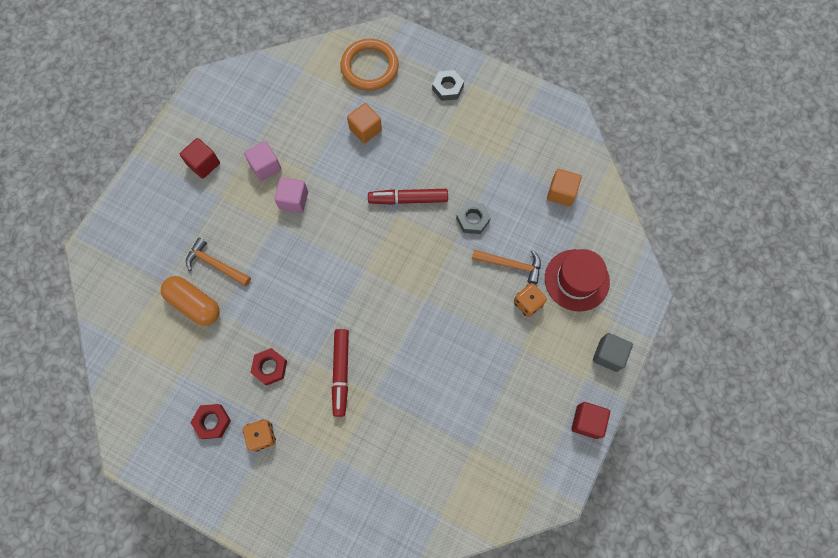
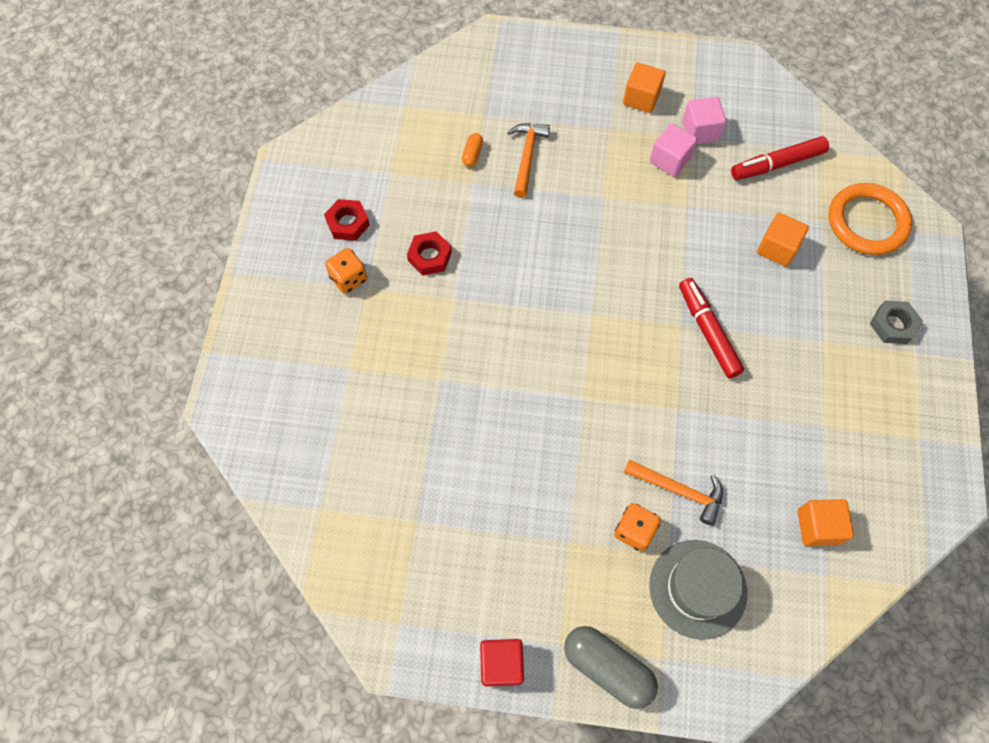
camera: 70 degrees right, 5 degrees down
(194, 304) = (472, 154): orange capsule -> orange capsule, size x0.47
(203, 164) = (641, 98): red cube -> orange cube
(293, 200) = (642, 205): pink cube -> pink cube (700, 131)
(341, 373) = (452, 334): red marker -> red marker (777, 164)
(472, 219) = (719, 420): grey nut -> none
(510, 265) = (678, 490): orange hammer -> orange hammer turned 60 degrees counterclockwise
(576, 280) = (697, 588): red hat -> grey hat
(608, 355) = (607, 668): grey cube -> grey capsule

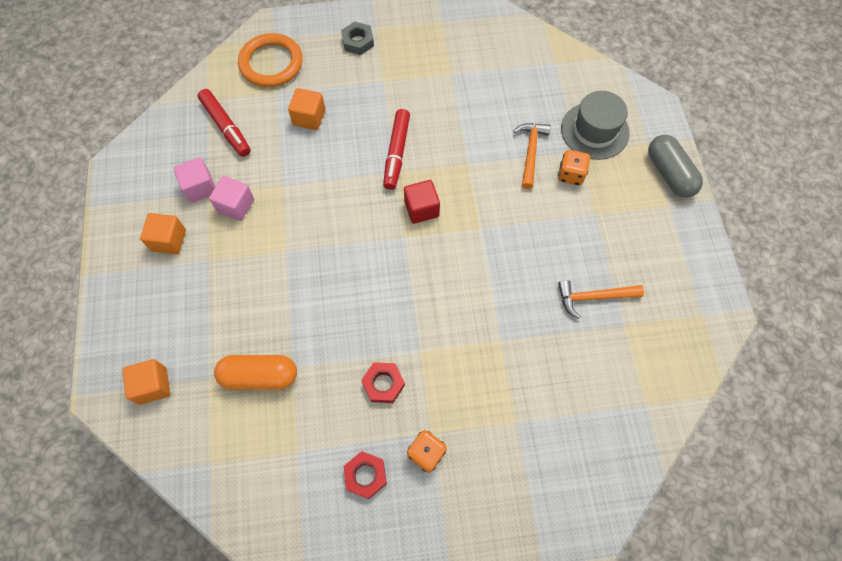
camera: 105 degrees left, 0 degrees up
(472, 154) = (259, 376): orange capsule -> orange capsule, size x2.12
(501, 664) = (698, 238): red cube -> red cube (421, 209)
(527, 157) = (254, 325): orange hammer -> orange hammer (594, 297)
(607, 668) = (669, 173): grey capsule -> grey capsule turned 45 degrees counterclockwise
(708, 331) = (396, 153): red marker -> red marker turned 45 degrees counterclockwise
(818, 527) = (524, 70): orange cube -> orange cube (153, 385)

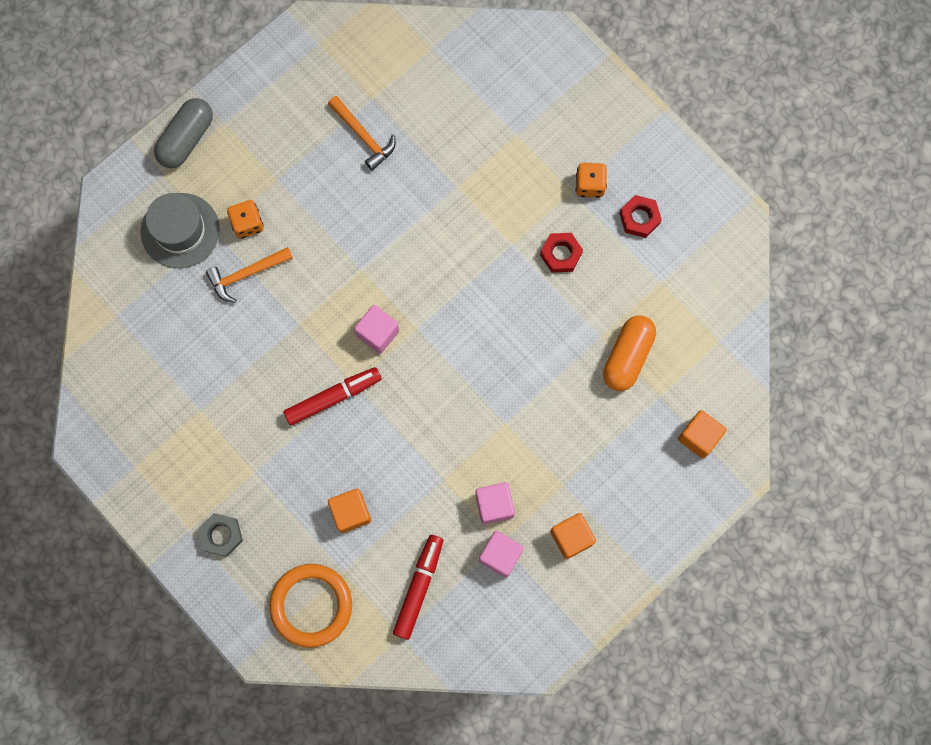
camera: 125 degrees left, 10 degrees up
(259, 376) = (627, 357): orange capsule -> orange capsule turned 60 degrees clockwise
(421, 209) = (378, 333): red cube -> pink cube

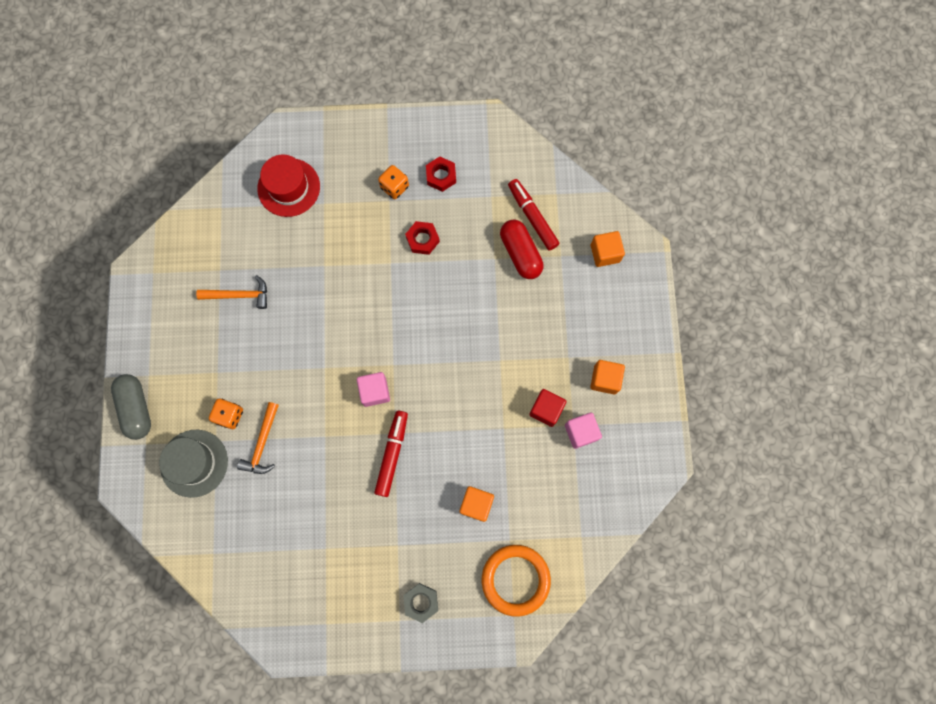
camera: 50 degrees left, 0 degrees up
(419, 587) = (560, 500): red marker -> red marker (532, 217)
(494, 505) = (546, 409): pink cube -> red cube
(503, 90) = (289, 187): none -> red hat
(627, 357) = (520, 253): orange capsule -> red capsule

